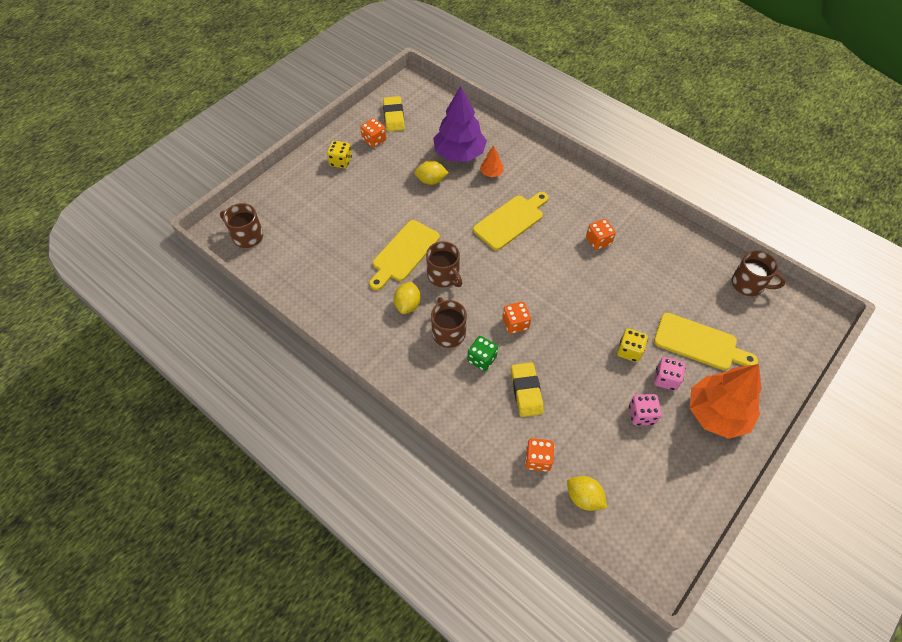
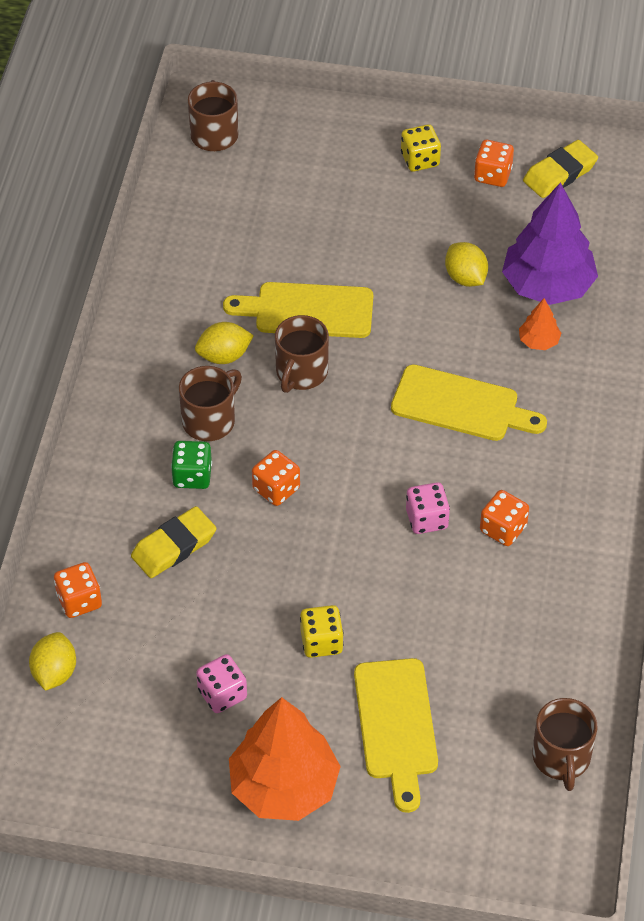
camera: 60 degrees right, 5 degrees down
(666, 379) = (302, 704): pink dice -> pink dice (426, 519)

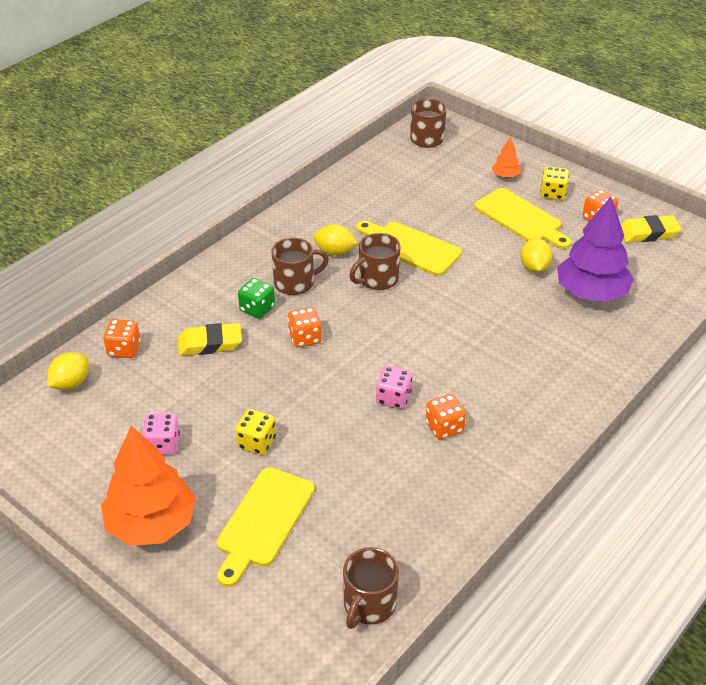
camera: 30 degrees right, 10 degrees down
(461, 405) = (473, 339): yellow cutting board -> yellow cutting board (521, 218)
(538, 341) = (560, 323): orange tree -> orange tree (505, 176)

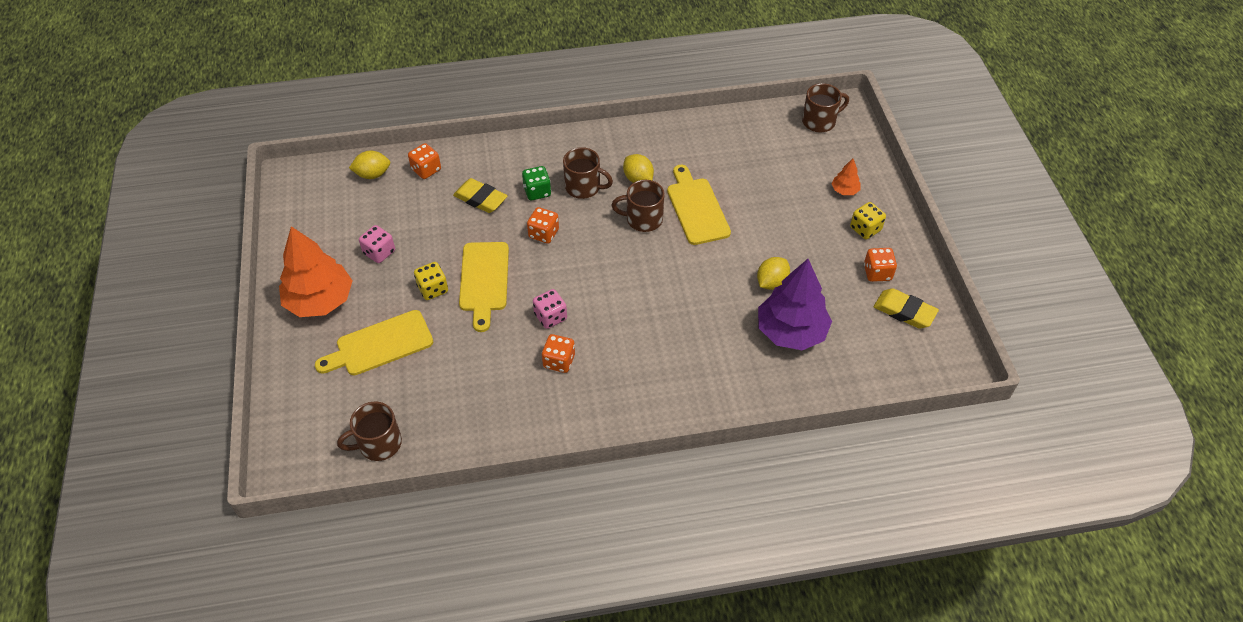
camera: 40 degrees right, 10 degrees up
(521, 218) = (811, 235): yellow cutting board -> yellow cutting board (484, 280)

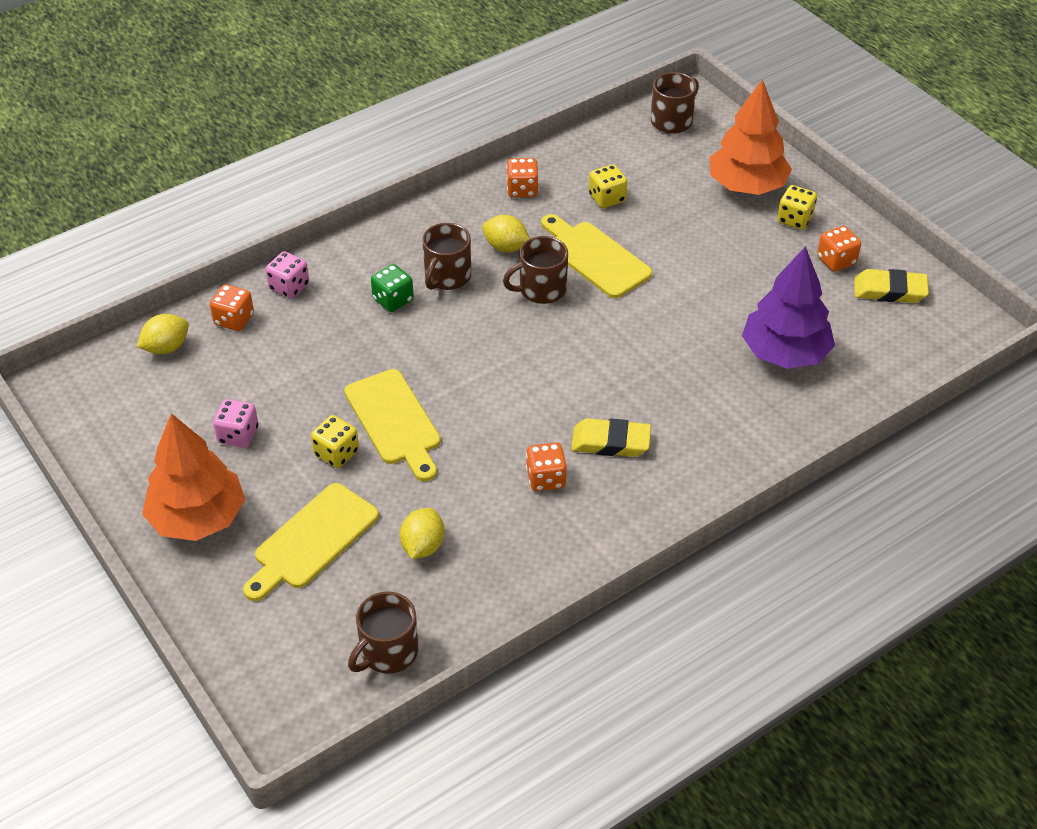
camera: 25 degrees left, 5 degrees down
(480, 199) = (327, 331): yellow eraser -> yellow eraser (610, 442)
(543, 233) = (433, 344): orange dice -> orange dice (522, 189)
(550, 317) = (503, 433): pink dice -> pink dice (289, 287)
(584, 187) = (447, 277): brown mug -> brown mug turned 120 degrees clockwise
(733, 166) = (607, 198): none -> yellow dice
(771, 282) = (730, 309): yellow lemon -> yellow lemon (423, 546)
(844, 190) = (746, 186): orange tree -> orange tree, size x2.27

